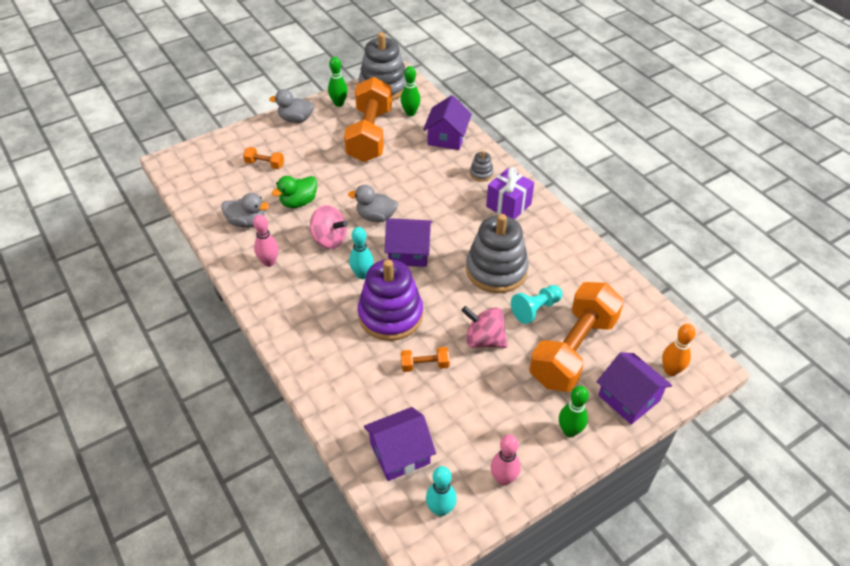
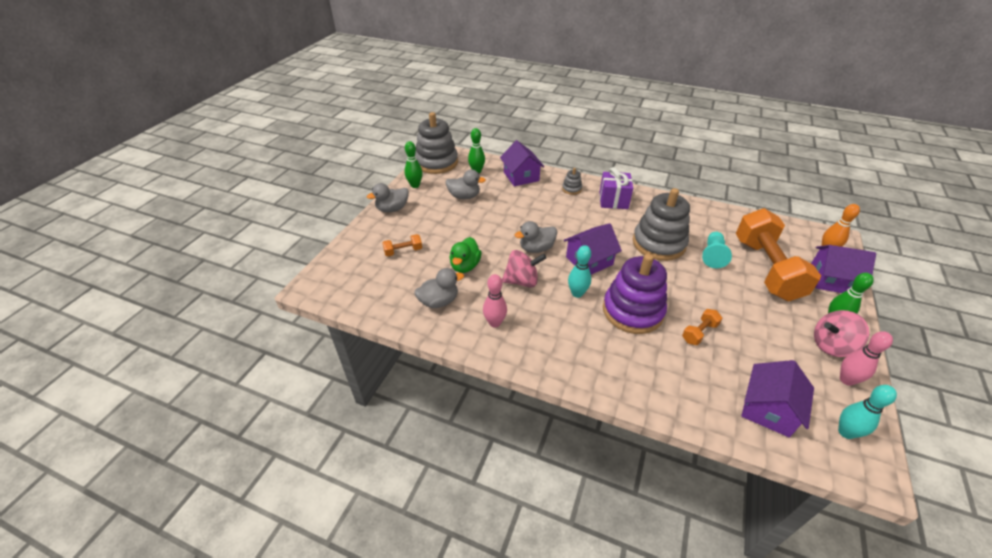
camera: 35 degrees left, 5 degrees down
(370, 135) = (464, 196): orange dumbbell -> grey duck
(484, 340) = (711, 292): pink spinning top -> pink spinning top (831, 345)

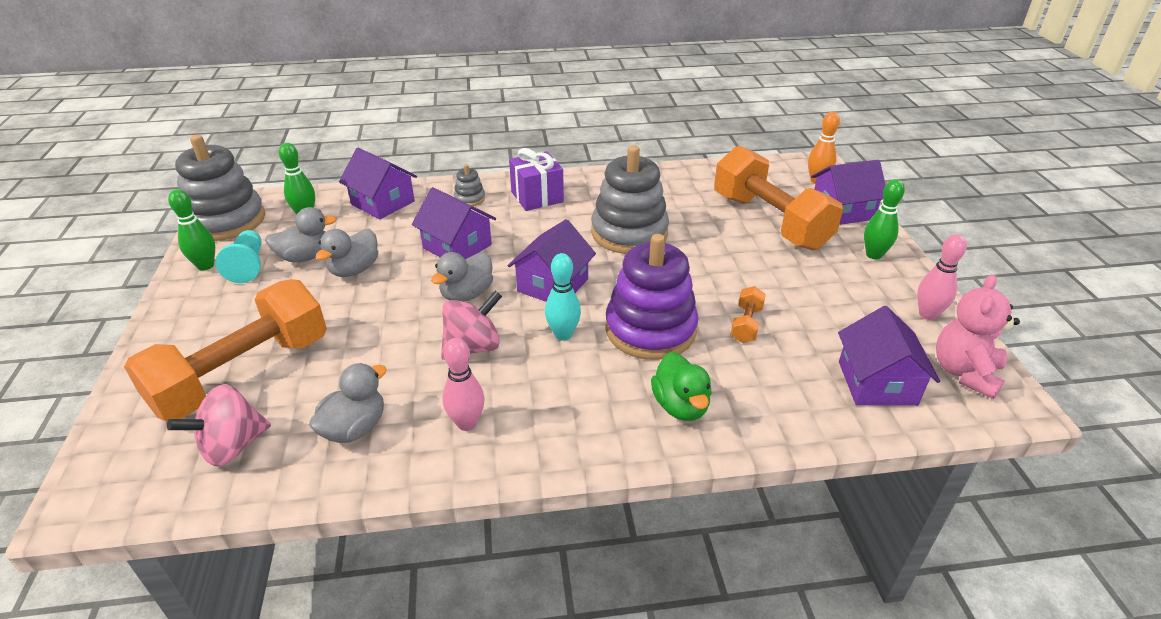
camera: 30 degrees left, 5 degrees down
(392, 209) = (183, 314): grey duck -> grey duck (354, 270)
(403, 251) = (243, 374): orange dumbbell -> orange dumbbell, size x2.49
(465, 266) = (368, 358): green duck -> green duck (680, 406)
(547, 217) = (457, 246): none -> purple house
(713, 255) = (702, 226): turquoise pawn -> turquoise pawn (248, 266)
(831, 345) = (889, 283): pink spinning top -> pink spinning top (232, 446)
(845, 432) = (965, 372): turquoise bowling pin -> pink teddy bear

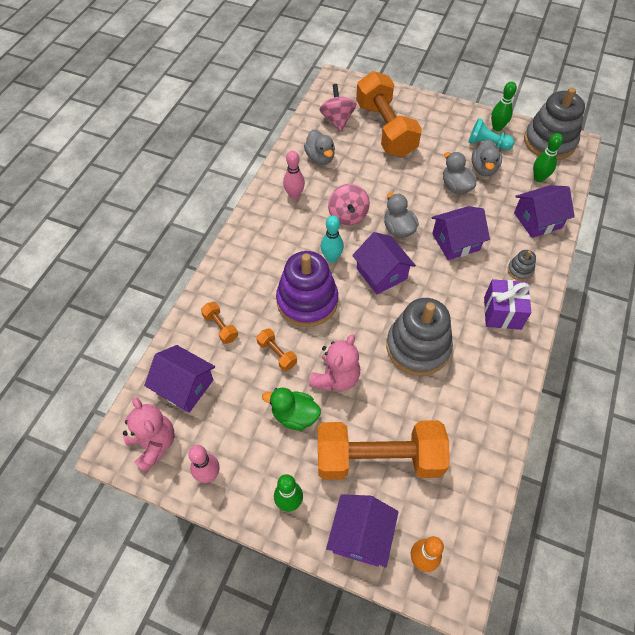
camera: 120 degrees right, 20 degrees up
(680, 406) = (242, 281): green duck -> green duck (294, 415)
(723, 272) = (335, 378): none -> pink teddy bear
(769, 391) = (220, 327): none -> orange dumbbell

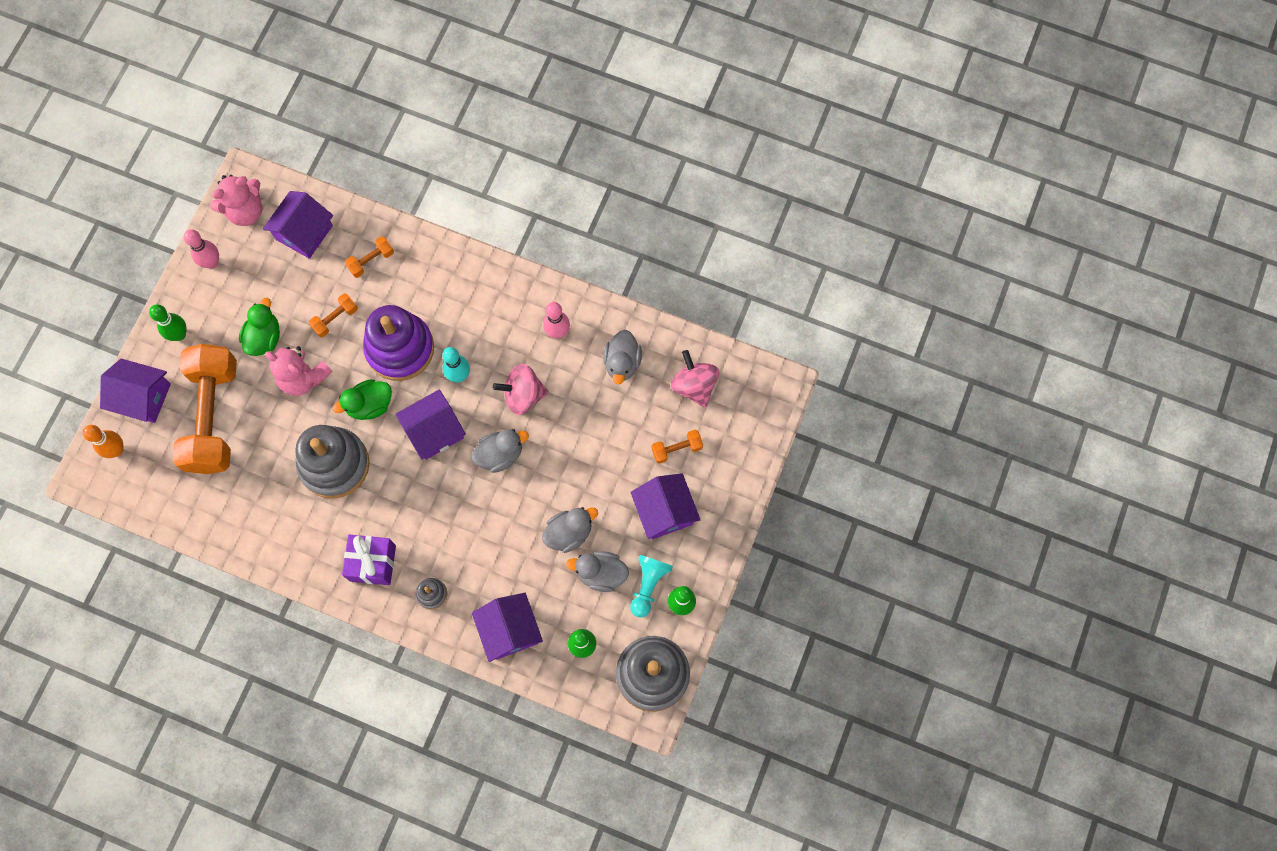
camera: 90 degrees right, 15 degrees up
(320, 158) = (622, 363): grey duck -> grey duck turned 60 degrees counterclockwise
(337, 120) = (694, 386): pink spinning top -> pink spinning top turned 105 degrees counterclockwise
(360, 322) = (369, 405): none -> green duck
(385, 129) = (676, 449): orange dumbbell -> orange dumbbell, size x0.40
(455, 242) = (478, 522): purple house -> purple house (664, 511)

